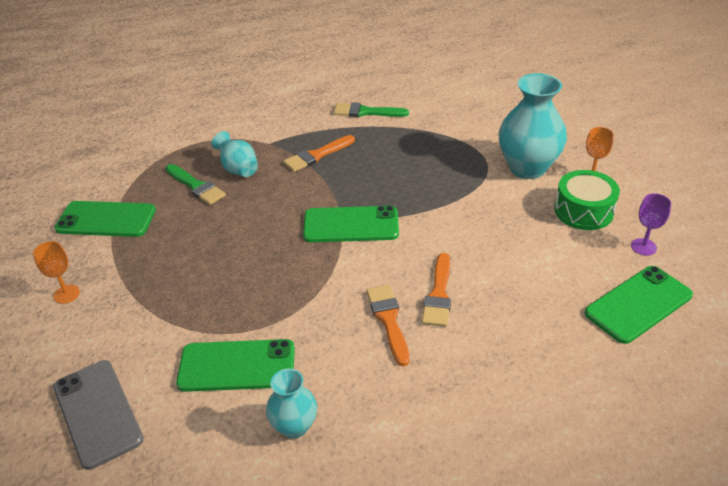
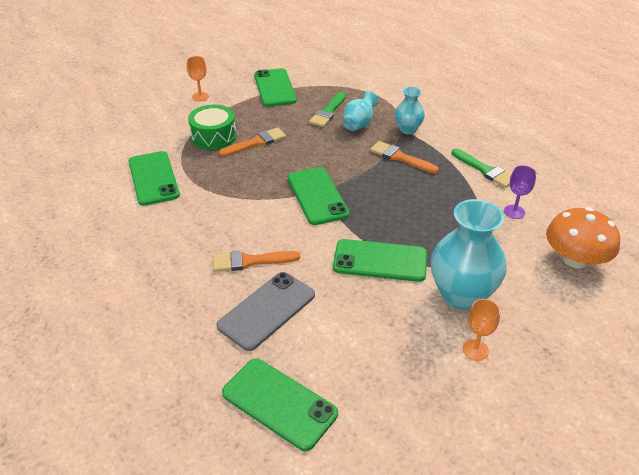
camera: 70 degrees right, 0 degrees up
(97, 413) = (108, 137): grey phone -> grey phone (267, 310)
(294, 426) = (106, 215): turquoise vase -> turquoise vase (408, 129)
(366, 112) = (485, 170): green brush -> green brush turned 150 degrees clockwise
(388, 320) = (213, 239): orange brush -> orange brush (256, 143)
(469, 203) = (380, 261): none -> green phone
(502, 102) = (575, 259): none -> orange mushroom
(583, 211) = (410, 348): green drum -> green drum (213, 136)
(643, 247) = (371, 404): purple goblet -> purple goblet (514, 212)

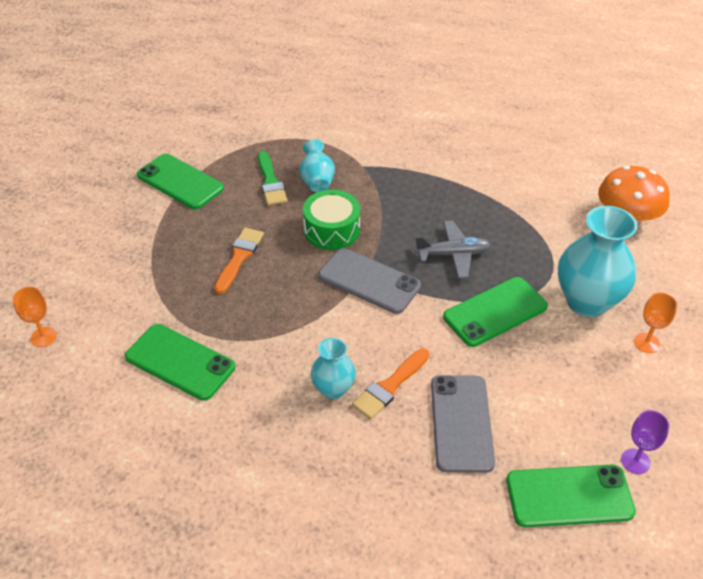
camera: 40 degrees left, 5 degrees up
(200, 96) = (107, 235): orange goblet -> orange goblet (43, 337)
(213, 136) = (184, 275): green drum -> green drum (332, 230)
(317, 196) = (369, 281): green phone -> grey phone
(396, 211) = (453, 254): none -> grey plane
(400, 157) = (395, 197): orange brush -> none
(408, 129) = (368, 163): turquoise vase -> turquoise vase (333, 389)
(485, 170) = (478, 170): green brush -> none
(514, 212) = (542, 199): purple goblet -> purple goblet (635, 461)

